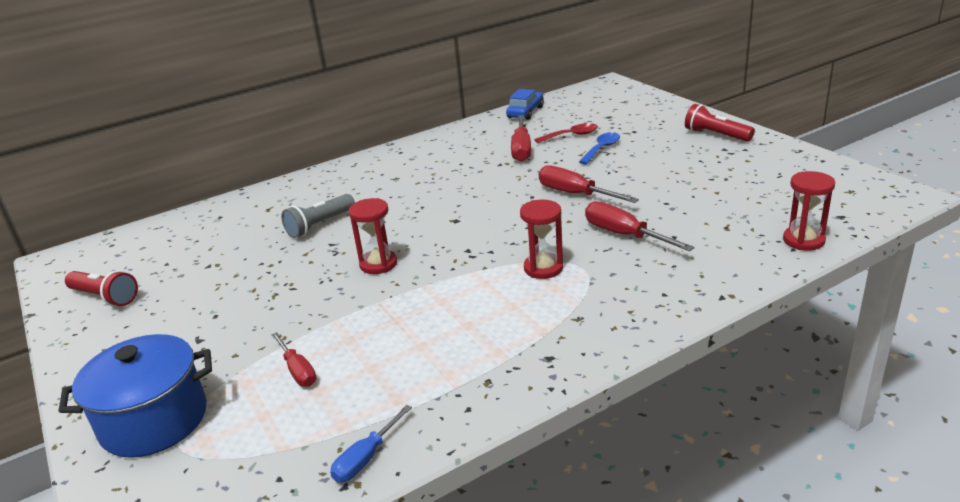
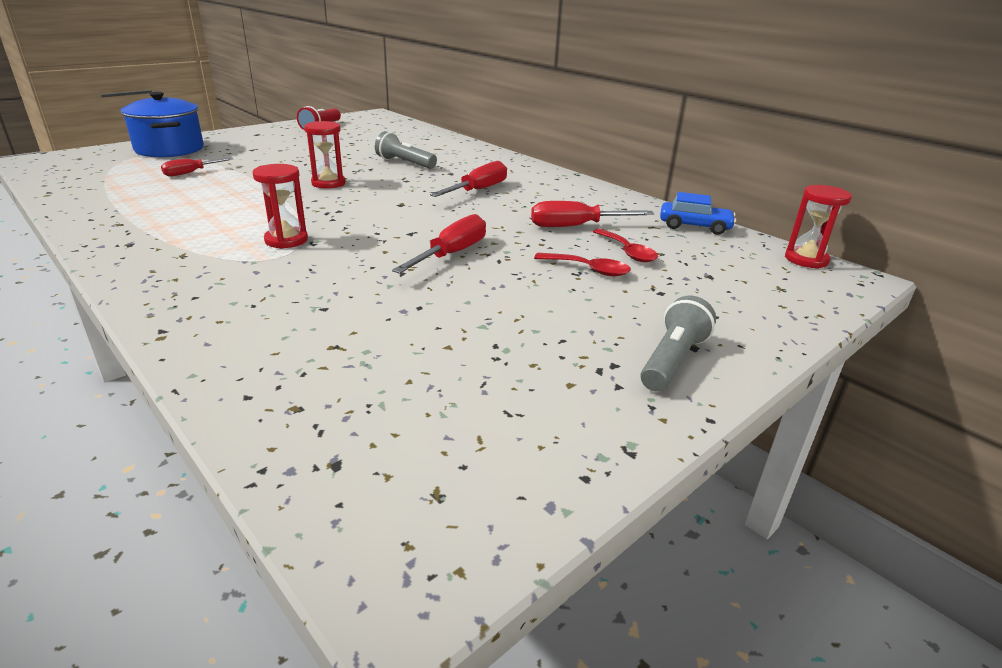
camera: 75 degrees right, 0 degrees up
(365, 458) = (69, 195): blue screwdriver -> none
(601, 149) = (588, 269): blue spoon -> red spoon
(623, 234) = (340, 278): red screwdriver -> red screwdriver (478, 190)
(715, 135) = (672, 360): red flashlight -> grey flashlight
(803, 240) = (267, 409): red hourglass -> red hourglass (806, 259)

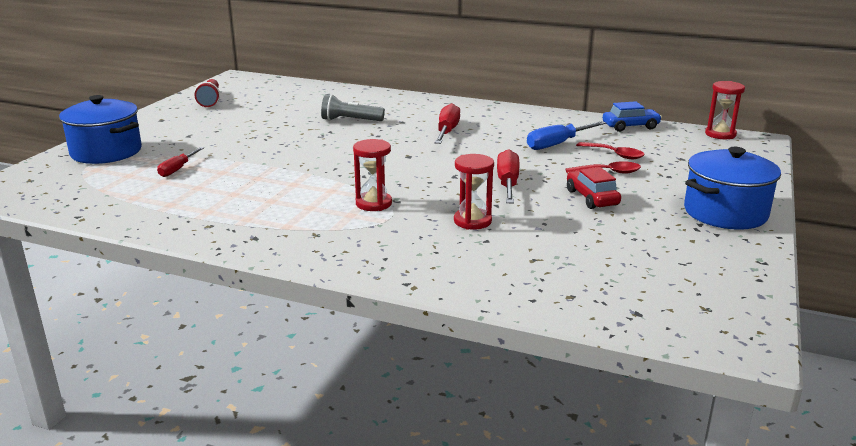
camera: 25 degrees left, 5 degrees down
(328, 183) = (319, 152): red hourglass -> red hourglass (472, 221)
(521, 293) = (592, 198): none -> red car
(575, 226) = (557, 144): red screwdriver -> blue screwdriver
(672, 360) = (725, 213): grey flashlight -> blue pot

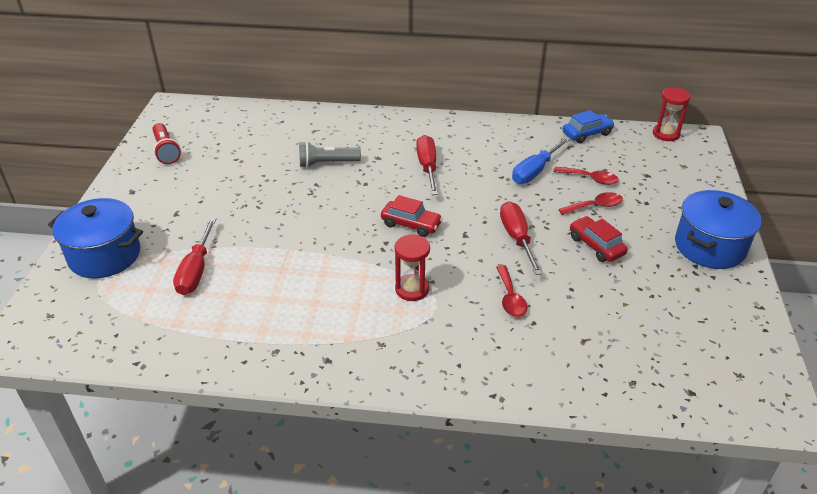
camera: 15 degrees left, 15 degrees up
(177, 169) = (196, 271): red screwdriver -> red screwdriver, size x1.55
(404, 164) = (411, 224): none -> red car
(472, 221) = (510, 298): red hourglass -> red spoon

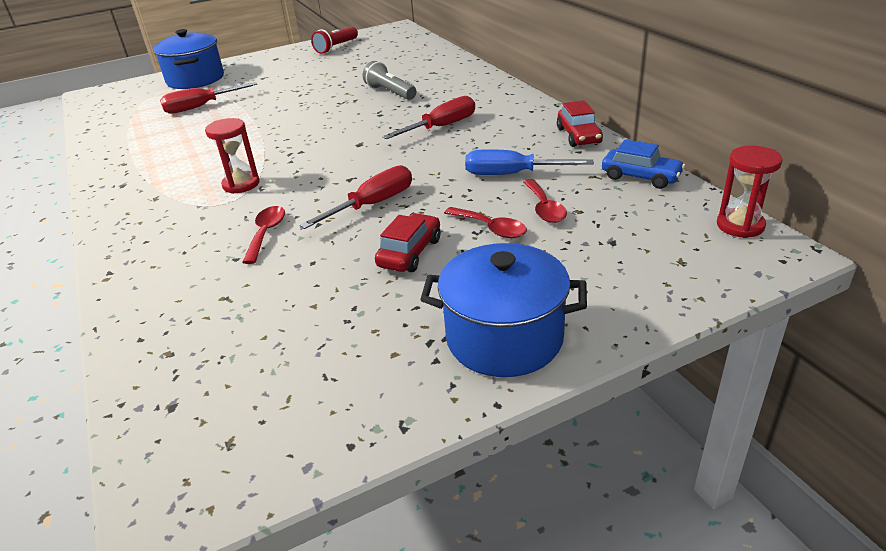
camera: 60 degrees right, 5 degrees down
(411, 224) = (339, 151): red car -> red car (578, 136)
(510, 298) = (266, 233): red spoon -> red spoon turned 135 degrees clockwise

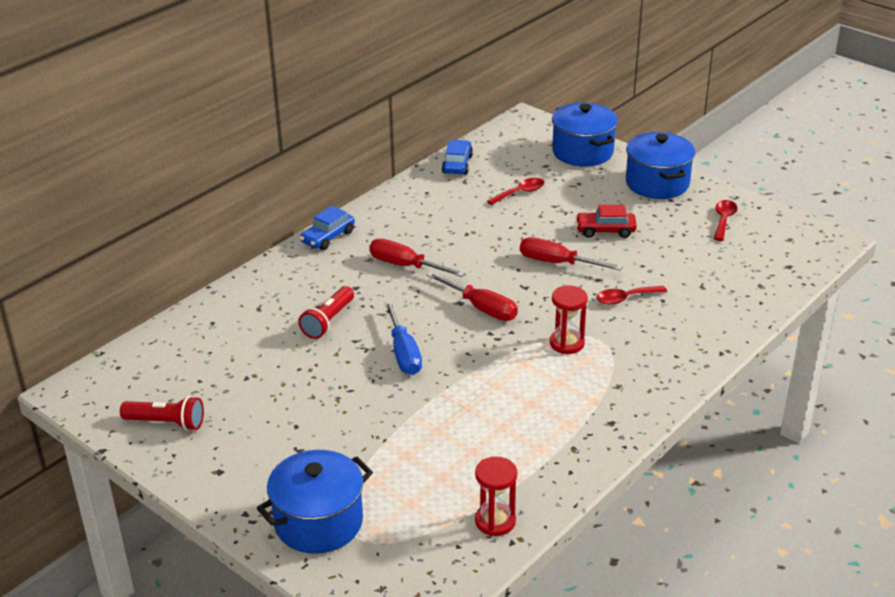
camera: 115 degrees left, 0 degrees up
(200, 107) = (412, 463): red screwdriver -> red screwdriver (482, 308)
(390, 92) = (328, 321): grey flashlight -> red flashlight
(491, 228) = (557, 207): red spoon -> red spoon (723, 220)
(511, 174) = (479, 214): blue screwdriver -> blue screwdriver (404, 353)
(518, 99) = (328, 237): none -> blue car
(578, 136) = (398, 196): red car -> none
(644, 285) = (582, 152): none -> blue pot
(740, 225) = (503, 130): red hourglass -> red hourglass (495, 521)

